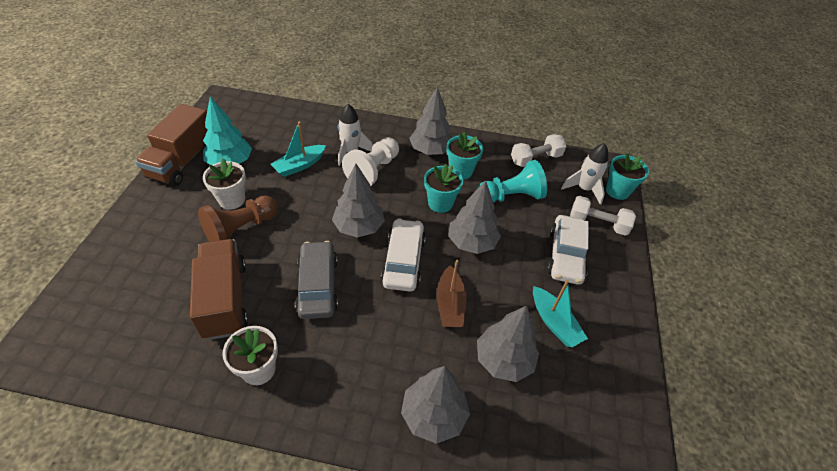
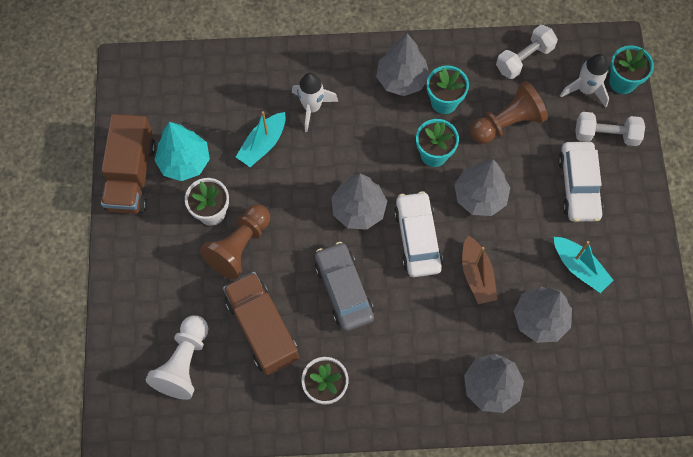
camera: 10 degrees left, 20 degrees up
(373, 170) = (347, 128): white pawn -> white pawn (184, 363)
(510, 196) = (507, 123): turquoise pawn -> brown pawn

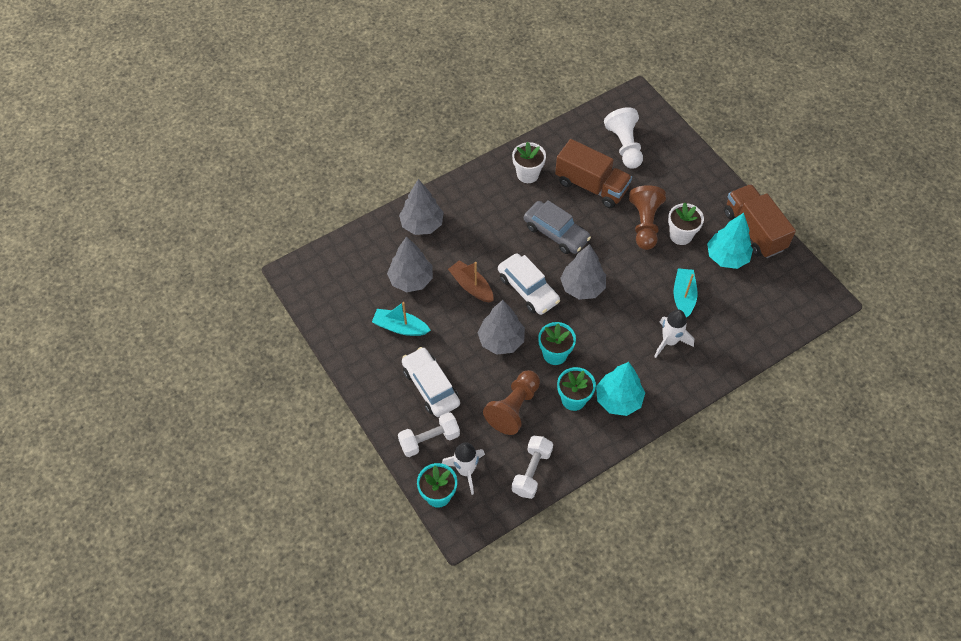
camera: 150 degrees right, 10 degrees down
(402, 79) = (618, 400): grey tree -> turquoise tree

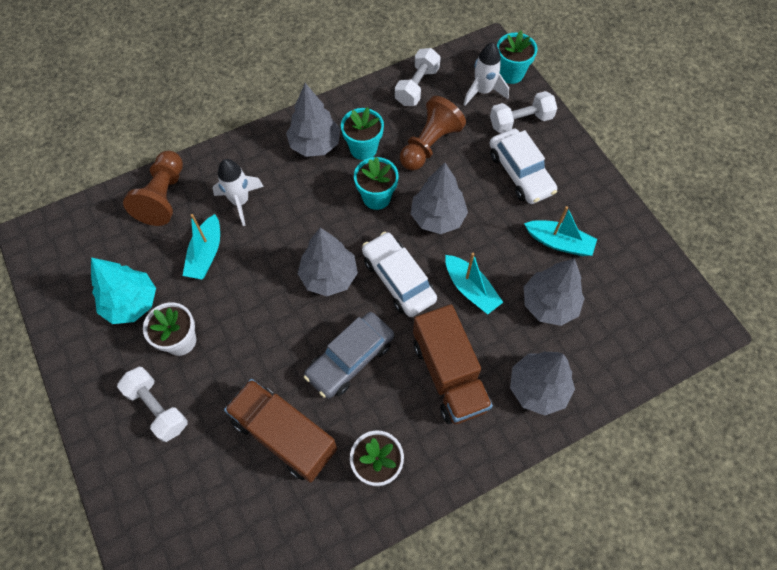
camera: 175 degrees left, 5 degrees up
(471, 286) = (470, 289): brown boat -> turquoise boat
(556, 233) = (350, 359): grey car -> grey car turned 90 degrees counterclockwise
(618, 400) = (315, 144): turquoise tree -> grey tree
(624, 146) = (215, 510): white pawn -> none
(645, 224) = (224, 362): brown pawn -> brown pawn (163, 197)
(681, 194) = (157, 408): none -> white dumbbell
(754, 230) = (79, 340): brown truck -> brown truck (449, 375)

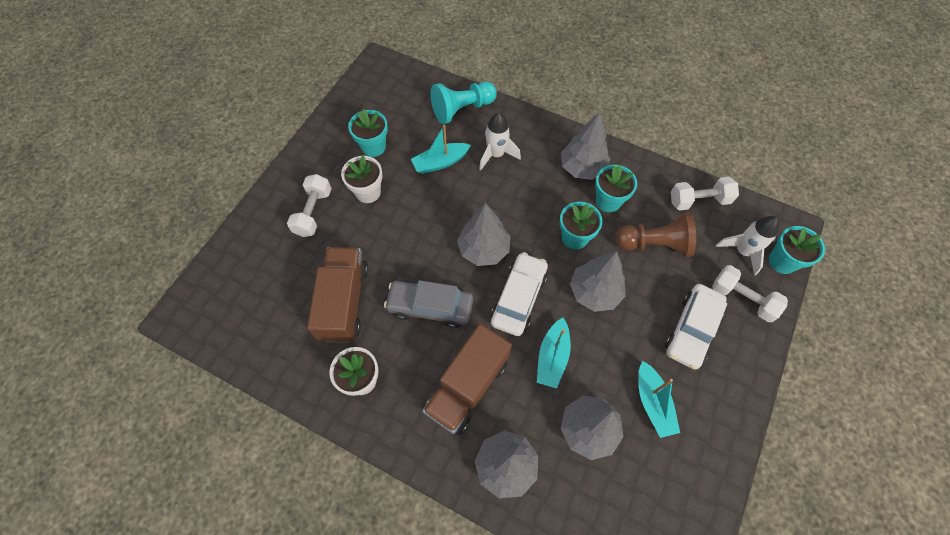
camera: 55 degrees right, 0 degrees up
(131, 303) = (373, 147): turquoise tree -> turquoise flower pot
(163, 197) = (462, 109): brown pawn -> turquoise pawn

